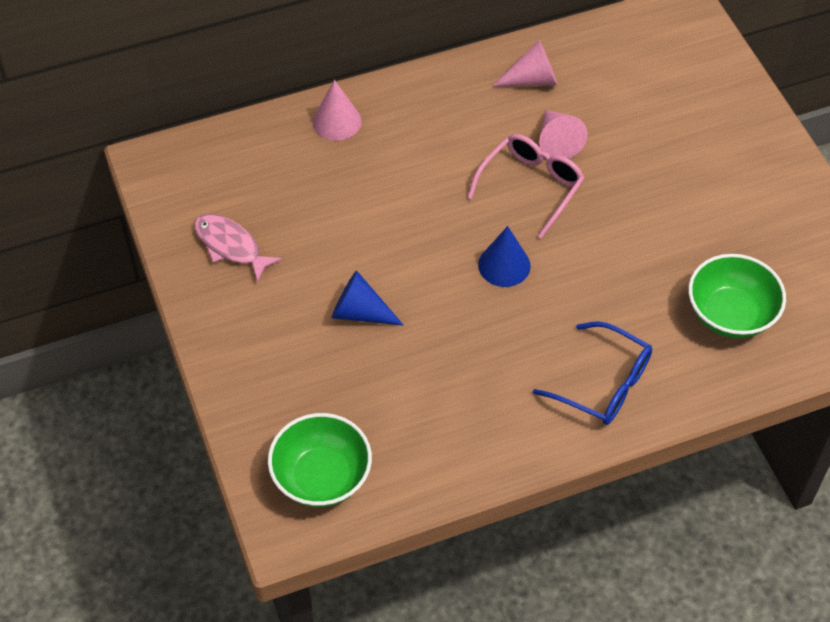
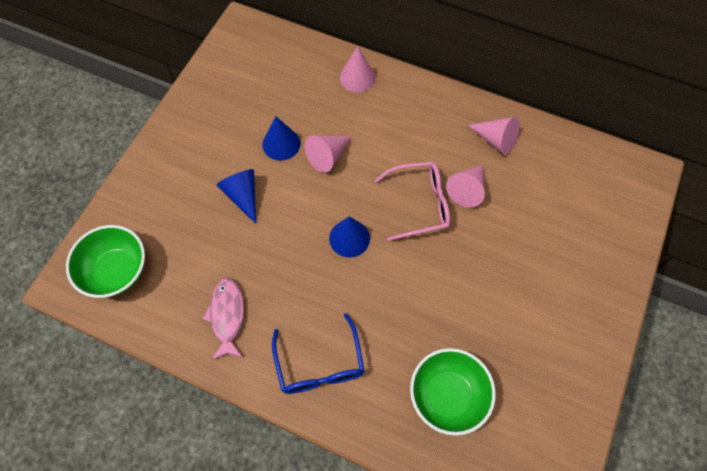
camera: 45 degrees right, 10 degrees up
(231, 246) = (225, 102): pink fish -> pink fish (227, 316)
(338, 238) = (281, 144): none -> blue cone
(397, 213) = (328, 156): none -> pink cone

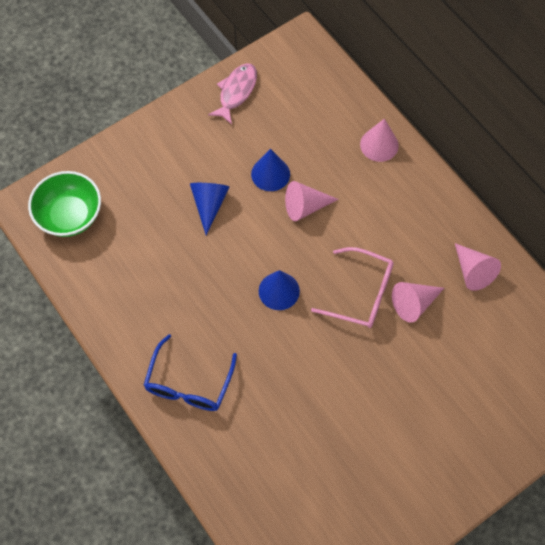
camera: 30 degrees right, 0 degrees up
(227, 316) = (137, 302): pink fish -> pink fish (236, 92)
(447, 395) = (279, 469): green bowl -> none

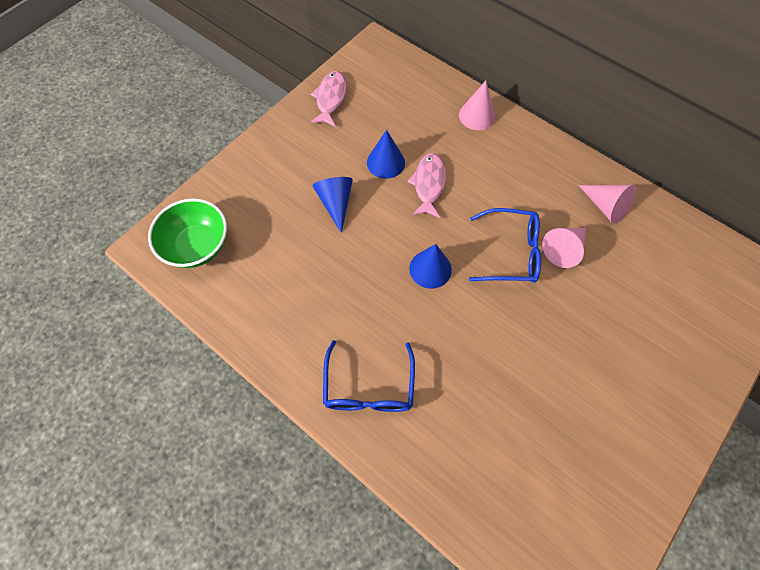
camera: 15 degrees left, 0 degrees up
(305, 207) = (428, 184): pink cone -> pink fish
(361, 294) = (511, 252): pink glasses -> blue glasses

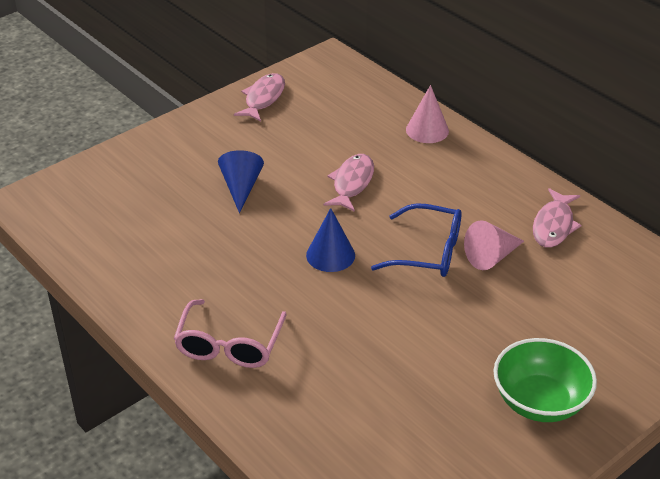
camera: 10 degrees right, 25 degrees down
(197, 246) = (78, 205): green bowl -> green bowl (540, 402)
(369, 387) = (229, 345): blue glasses -> pink glasses
(385, 162) = (308, 159): blue cone -> none
(605, 206) = (554, 225): pink cone -> pink fish

